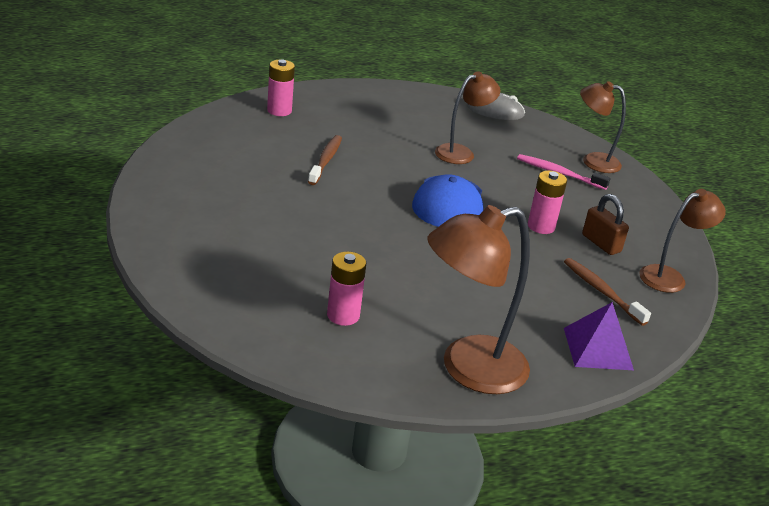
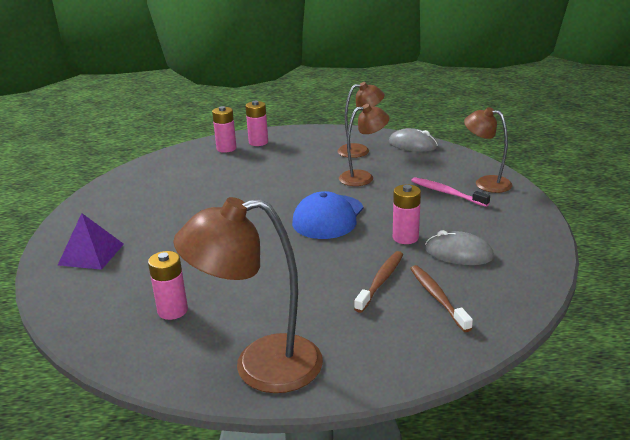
camera: 20 degrees right, 5 degrees down
(314, 103) = (258, 142): none -> pink battery
(325, 160) = (240, 184): brown toothbrush -> brown toothbrush (381, 281)
(598, 348) = (405, 353): purple pyramid -> purple pyramid (91, 254)
(601, 243) = (458, 253): brown padlock -> grey mouse
(670, 277) = (518, 286): brown lamp -> brown lamp (360, 150)

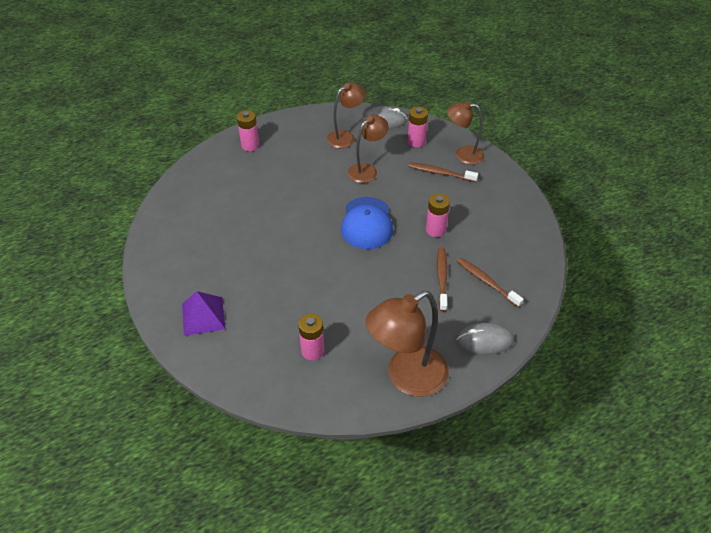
camera: 25 degrees left, 20 degrees up
(226, 148) = (226, 160): pink battery -> pink battery (416, 141)
(447, 193) = (440, 173): pink toothbrush -> brown toothbrush
(458, 253) = (480, 236): grey mouse -> grey mouse (484, 340)

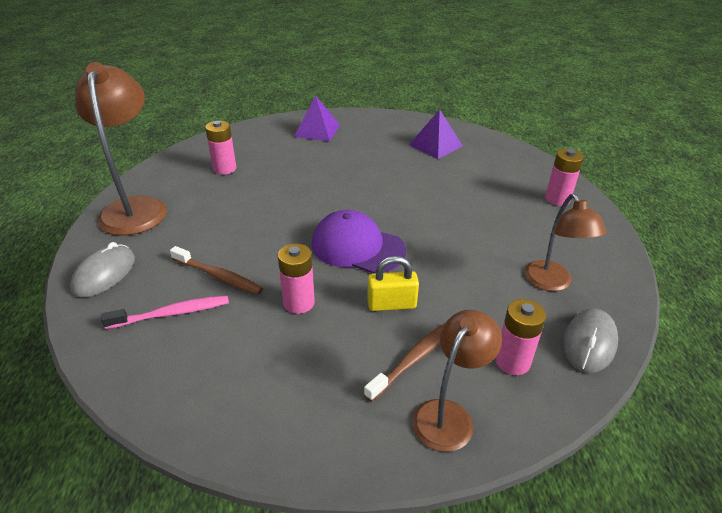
camera: 115 degrees right, 10 degrees down
(196, 224) = (435, 145): none -> purple pyramid
(366, 223) = (357, 247): blue cap -> purple cap
(367, 170) = (462, 280): brown lamp -> none
(408, 192) = (391, 304): none -> yellow padlock
(486, 282) = (172, 313): brown toothbrush -> pink toothbrush

